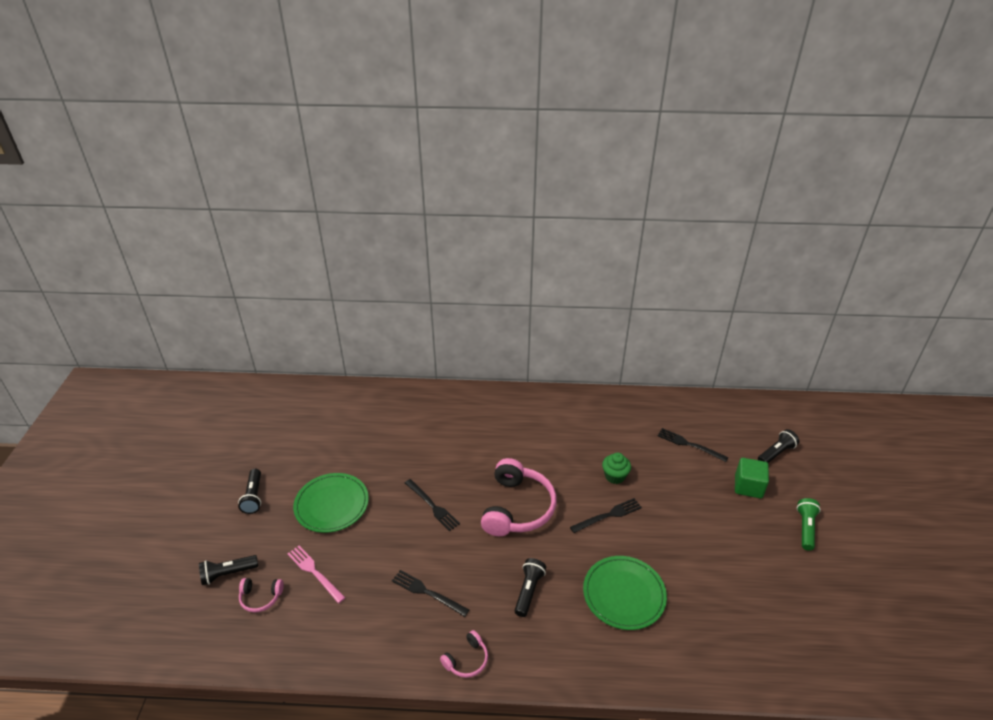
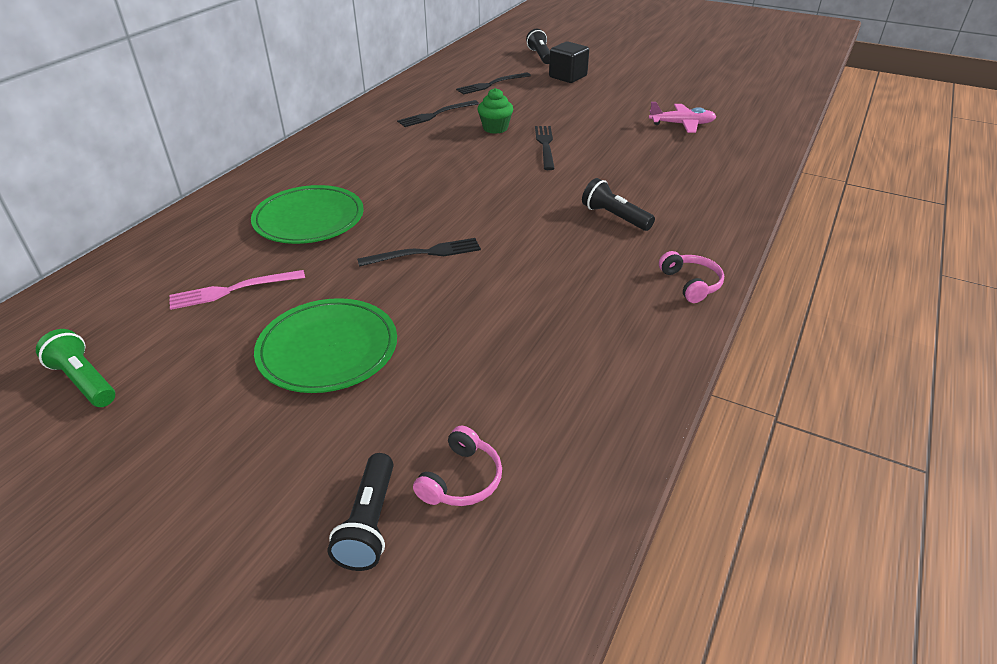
camera: 65 degrees left, 0 degrees up
(253, 497) = (205, 450): black flashlight -> none
(314, 572) = (455, 397): pink fork -> pink fork (232, 290)
(427, 592) = (569, 291): black fork -> black fork (436, 114)
(517, 508) = (486, 193): pink headphones -> none
(624, 594) = (653, 165): green plate -> green plate (309, 219)
(716, 596) = (682, 124): none -> pink plane
(748, 486) = (568, 77): green cube -> black cube
(805, 528) = (632, 70): green flashlight -> green flashlight (84, 381)

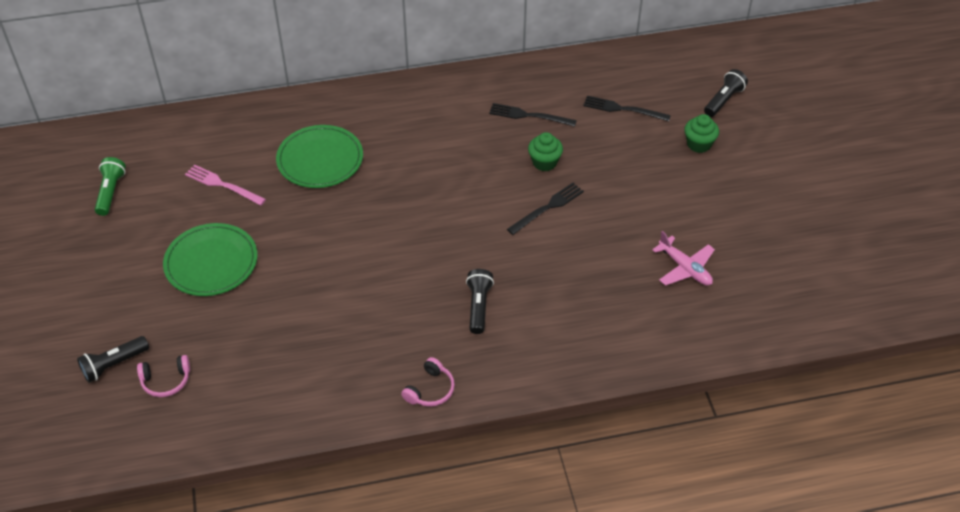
camera: 50 degrees right, 10 degrees up
(425, 253) = (337, 239): black fork -> none
(568, 77) = (699, 144): black cube -> green cupcake

